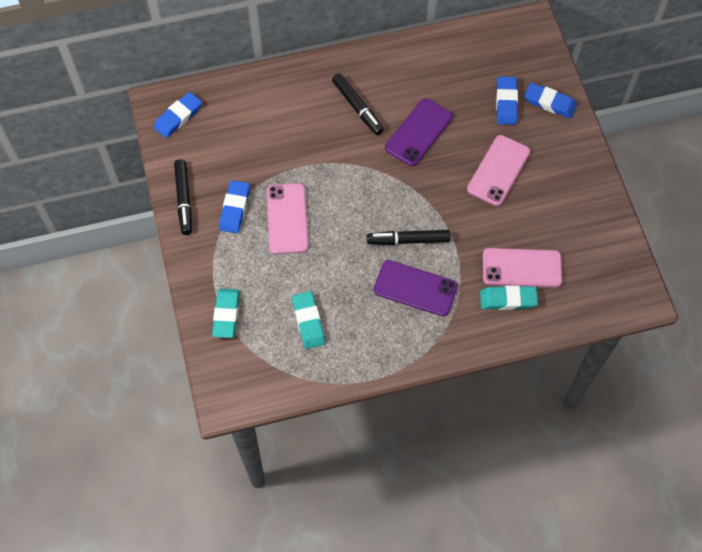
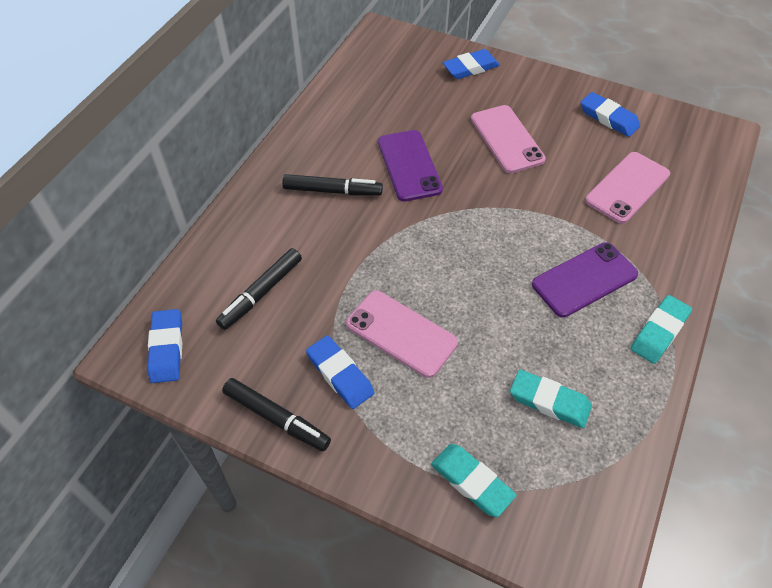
camera: 50 degrees left, 10 degrees down
(408, 240) = (522, 249): black marker -> black marker (261, 293)
(506, 103) = (441, 92): blue eraser -> blue eraser (608, 118)
(508, 299) = (655, 218): turquoise eraser -> turquoise eraser (659, 332)

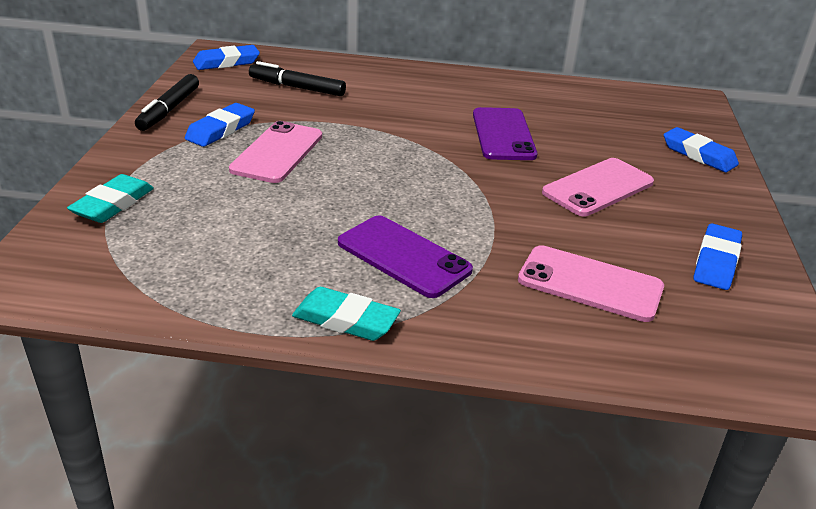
camera: 70 degrees right, 20 degrees down
(332, 191) = (437, 102): black marker -> none
(409, 165) = (503, 134): purple phone -> purple phone turned 60 degrees counterclockwise
(549, 401) = (216, 242): turquoise eraser -> none

